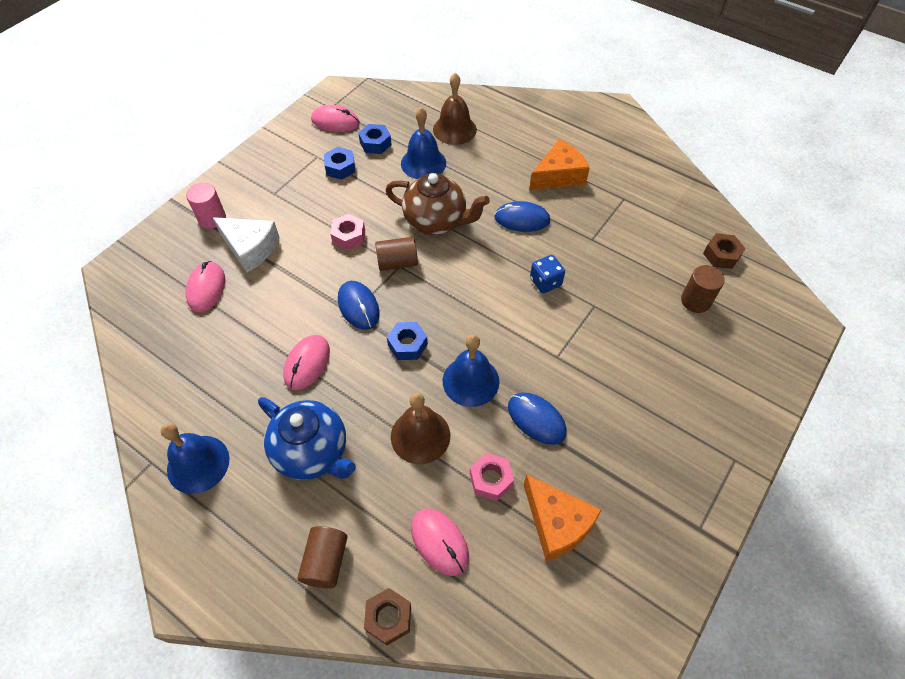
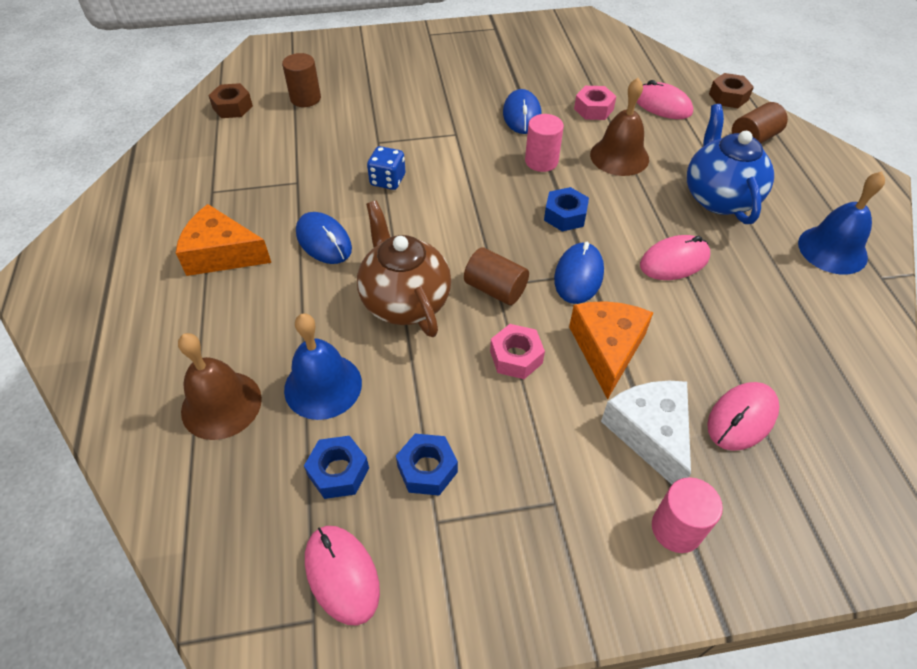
camera: 135 degrees left, 5 degrees down
(439, 542) = (662, 105): pink mouse -> pink mouse turned 60 degrees counterclockwise
(470, 381) = (541, 161): blue bell -> pink cylinder
(556, 523) = (575, 72): orange cheese -> orange cheese (607, 349)

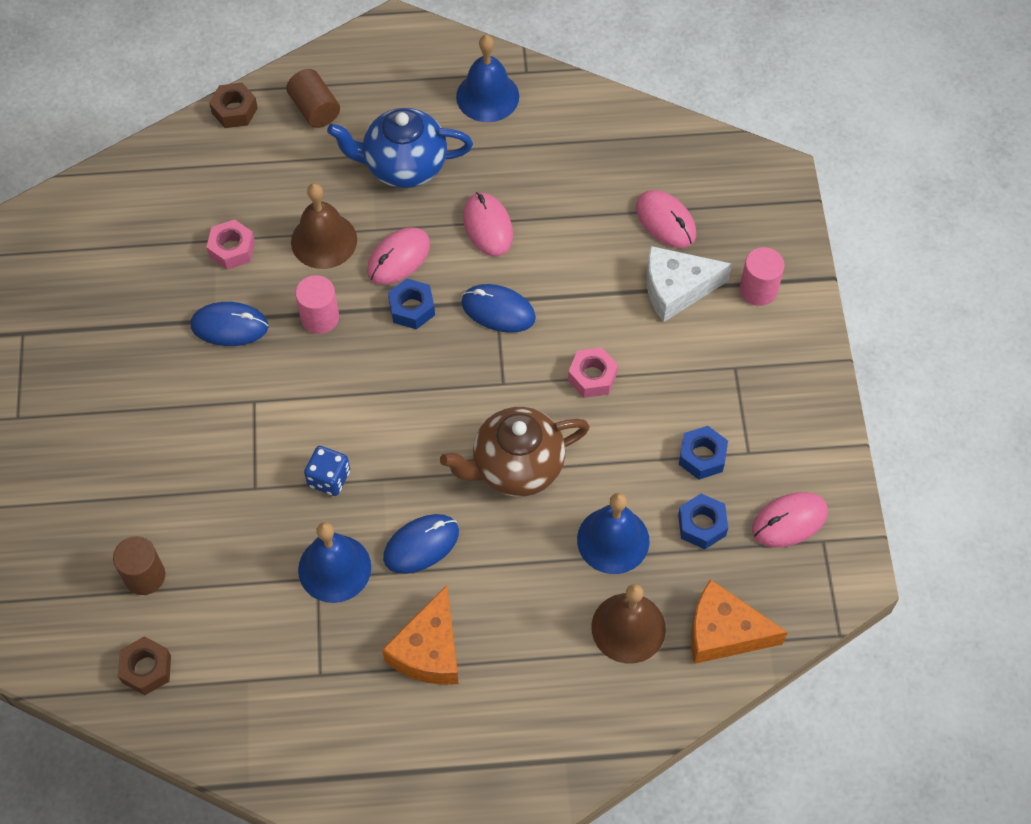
camera: 85 degrees left, 10 degrees up
(305, 191) = (334, 568): none -> blue bell
(495, 289) = (508, 385): brown cylinder -> none
(607, 349) = (589, 303): orange cheese -> orange cheese (724, 632)
(662, 105) = (237, 178): pink mouse -> pink mouse (398, 258)

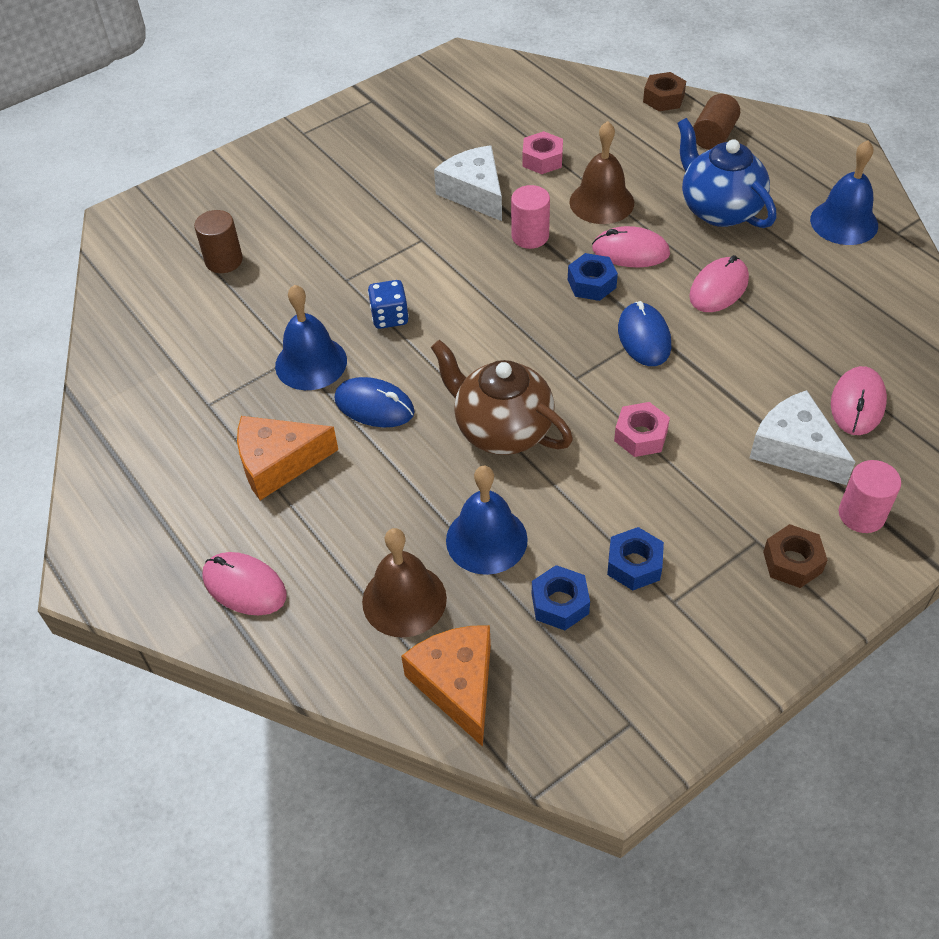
camera: 60 degrees right, 10 degrees down
(146, 669) = (146, 302): brown nut -> brown nut (792, 562)
(229, 326) = (474, 193): blue mouse -> white cheese
(789, 521) = (627, 679): pink mouse -> pink mouse (244, 586)

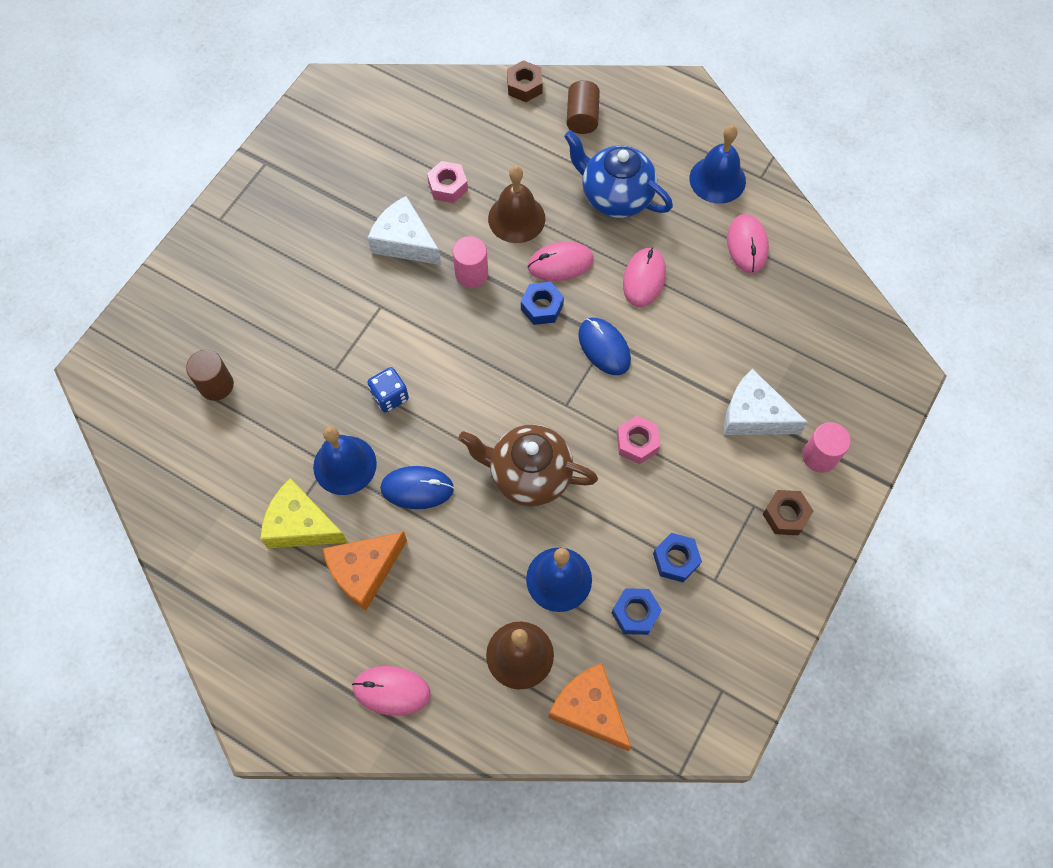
camera: 25 degrees left, 15 degrees up
(237, 402) = (301, 525): none -> yellow cheese
(857, 403) = (785, 356): pink mouse -> pink mouse (747, 245)

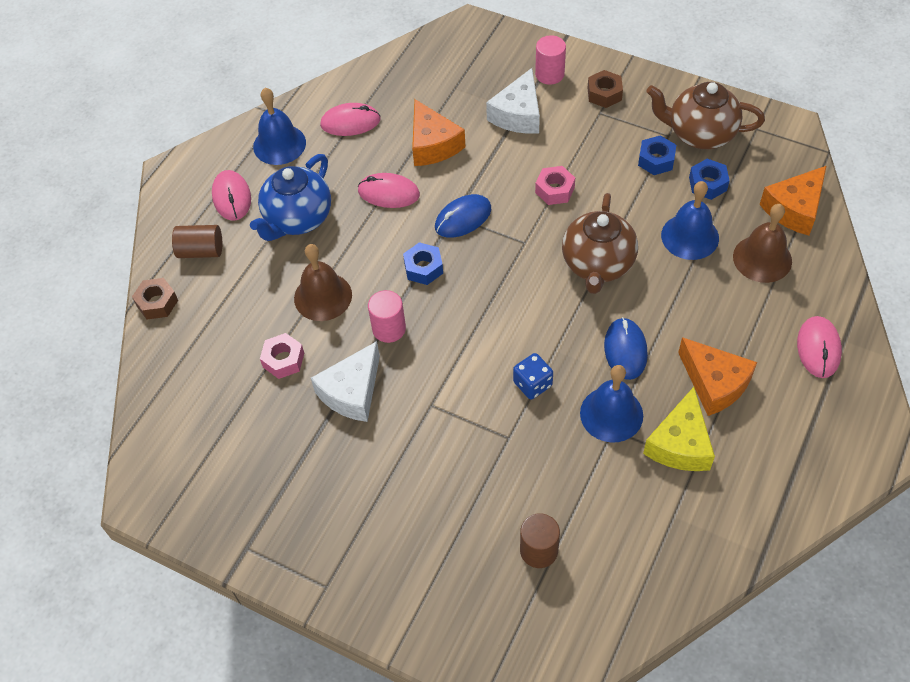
camera: 90 degrees left, 10 degrees down
(560, 263) = (374, 257): pink mouse -> pink mouse (231, 197)
(711, 324) = (433, 144): none -> orange cheese
(715, 618) = (700, 134): none -> brown teapot

